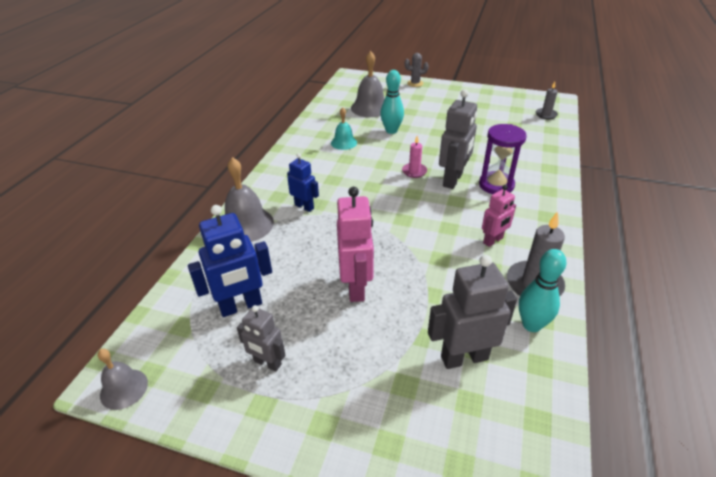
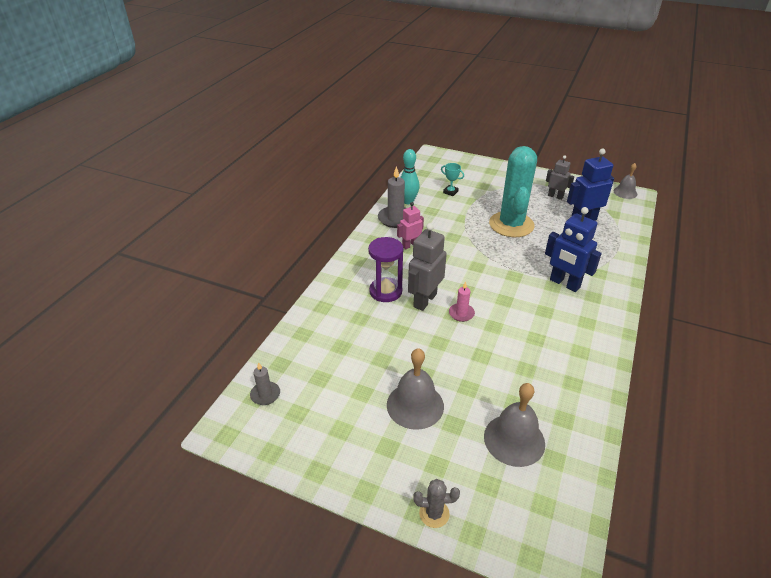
camera: 175 degrees left, 0 degrees up
(246, 224) = (608, 271): grey bell -> grey bell (415, 405)
(304, 206) = (564, 283): blue robot -> blue robot, size x1.64
(344, 142) = (542, 364): turquoise bell -> none
(356, 287) = (511, 224): pink robot -> turquoise cactus
(391, 131) = (483, 381): turquoise bowling pin -> none
(464, 357) = (450, 192): grey robot -> turquoise trophy

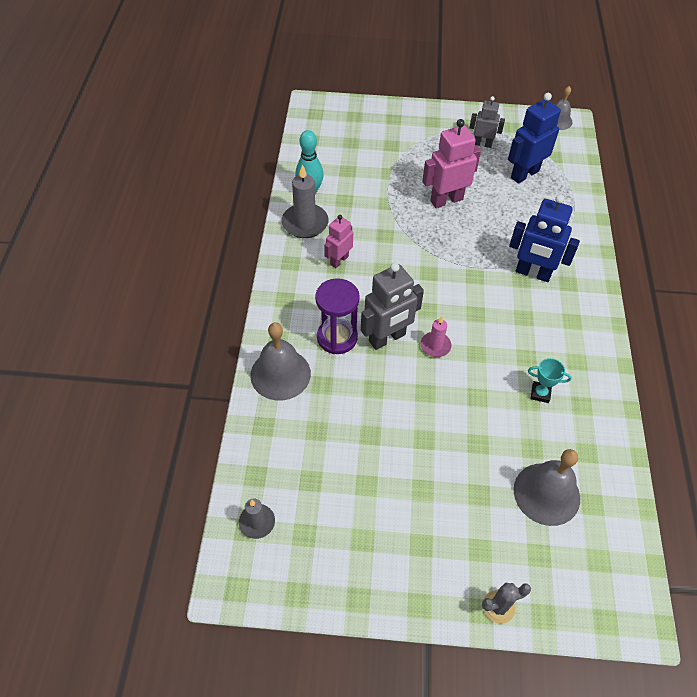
camera: 20 degrees left, 15 degrees up
(415, 405) = (430, 483): grey bell -> grey bell (280, 374)
(424, 300) = (387, 338): grey robot -> grey robot turned 135 degrees counterclockwise
(450, 192) = (356, 164): turquoise trophy -> turquoise trophy (540, 393)
(511, 224) = (446, 200): turquoise cactus -> pink robot

